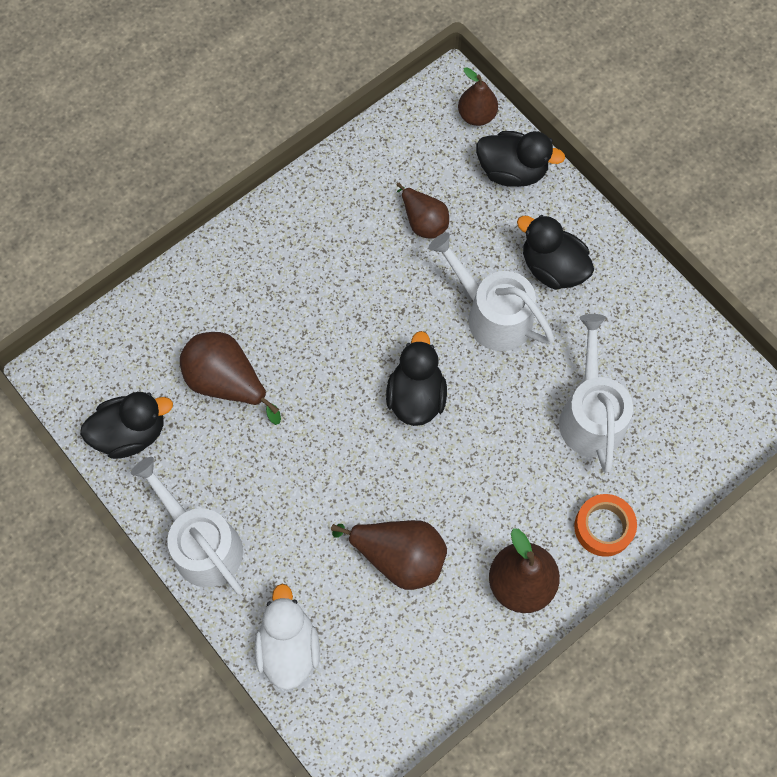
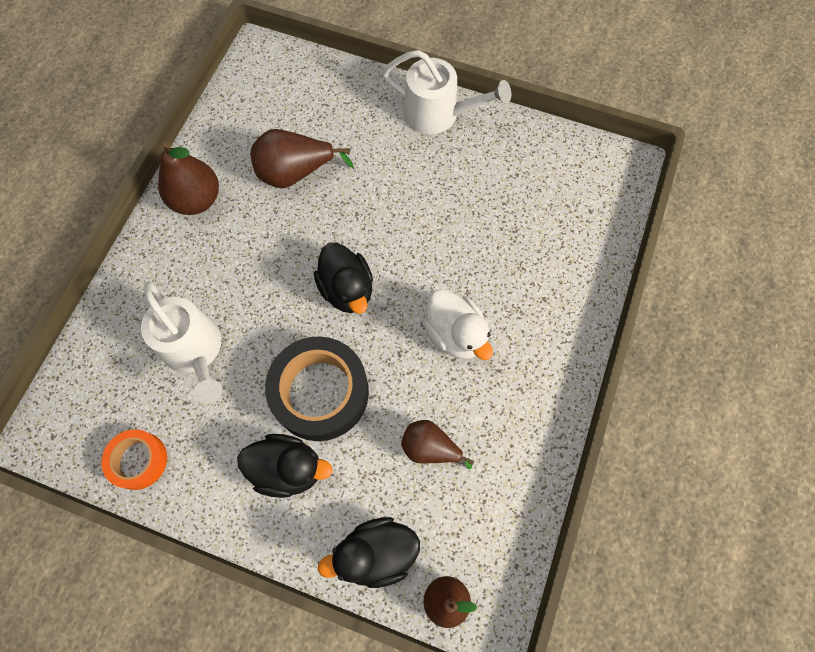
camera: 150 degrees right, 0 degrees up
(131, 433) = (540, 155): black duck -> none
(227, 382) = (499, 223): brown pear -> none
(288, 647) = (339, 86): white duck -> white duck (455, 334)
(492, 315) = (320, 392): white watering can -> black tape
(603, 527) = (149, 268): orange tape -> orange tape (138, 460)

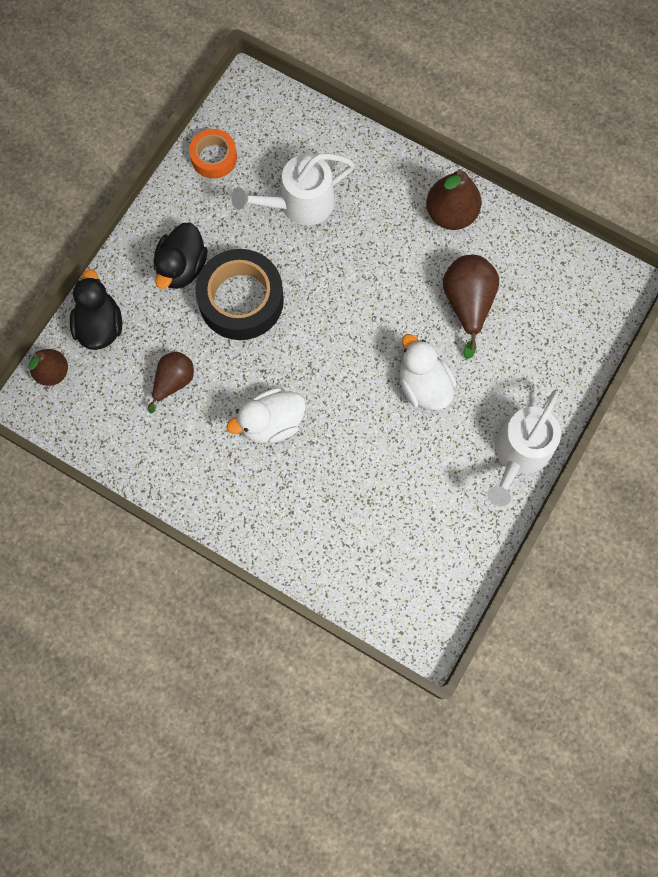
camera: 100 degrees right, 5 degrees up
(347, 289) = (334, 335): black duck -> none
(387, 199) = (423, 385): none -> white duck

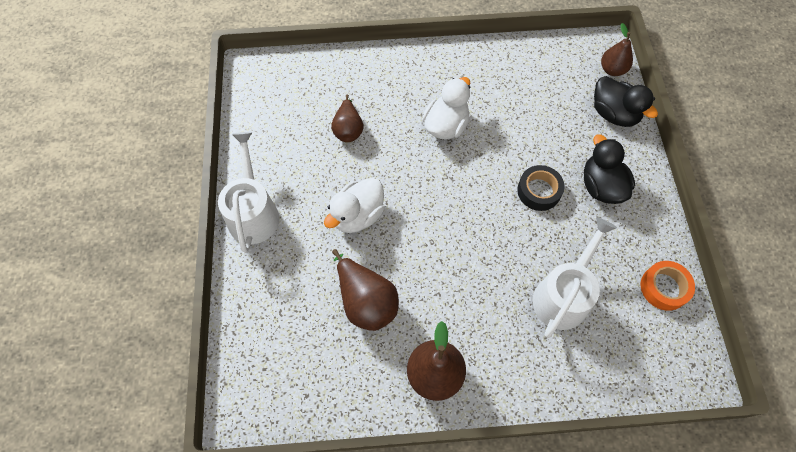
camera: 145 degrees right, 10 degrees down
(173, 382) = (532, 110): brown pear -> brown pear (348, 129)
(241, 300) = (539, 191): black tape -> black tape, size x0.56
(423, 385) = (357, 216): white duck -> white duck turned 105 degrees clockwise

